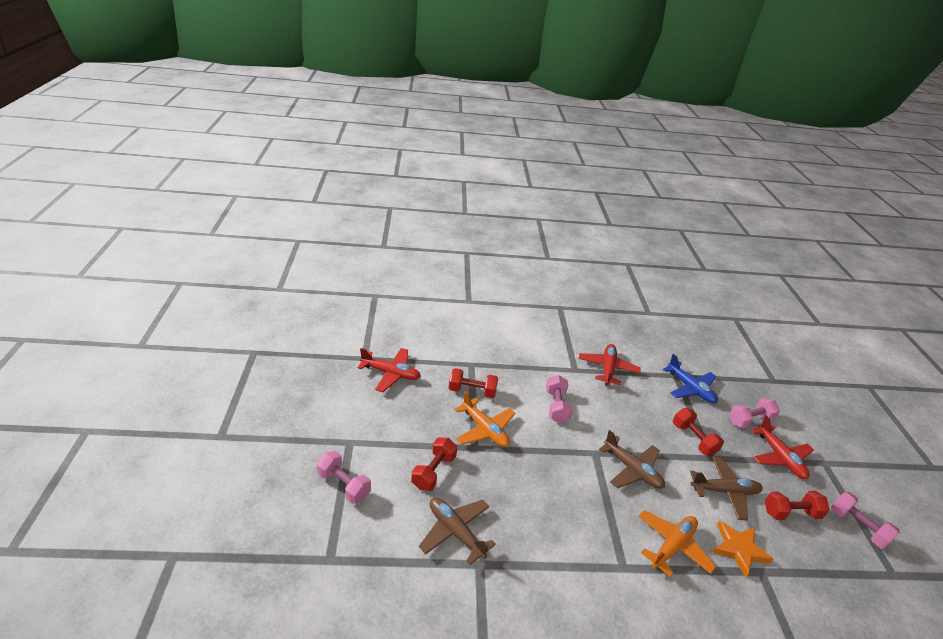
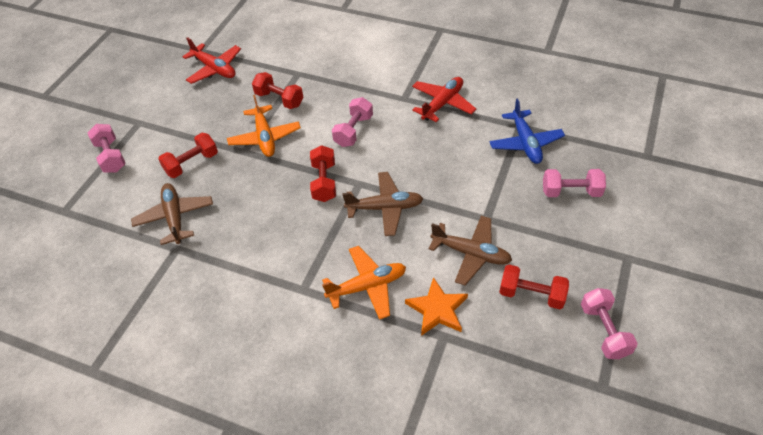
camera: 30 degrees right, 15 degrees up
(632, 469) = (385, 208): brown plane -> brown plane turned 75 degrees counterclockwise
(693, 439) = (481, 195): red dumbbell -> red dumbbell (324, 182)
(779, 457) = (572, 238): red plane -> none

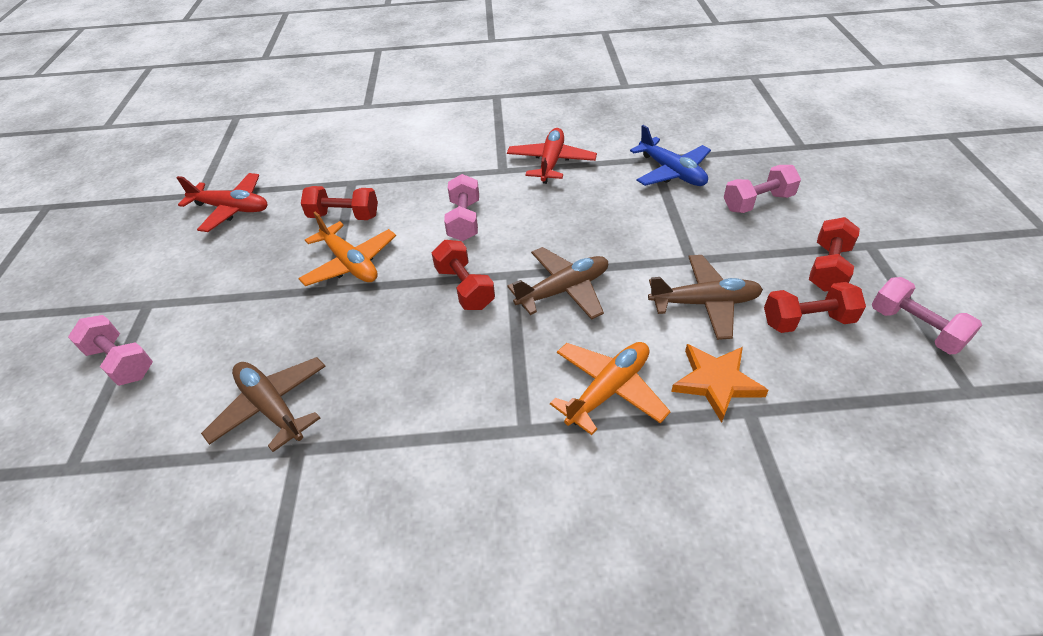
camera: 25 degrees left, 5 degrees down
(192, 163) = (260, 328): red dumbbell -> red dumbbell (828, 268)

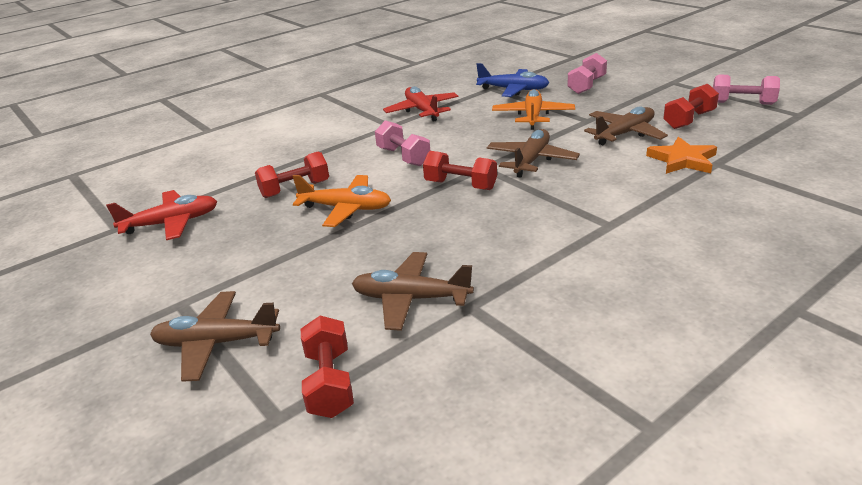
camera: 35 degrees left, 15 degrees down
(121, 362) = (216, 343): pink dumbbell -> brown plane
(608, 390) = (630, 188): orange plane -> orange plane (533, 116)
(828, 268) = (666, 97): red dumbbell -> red dumbbell (329, 383)

